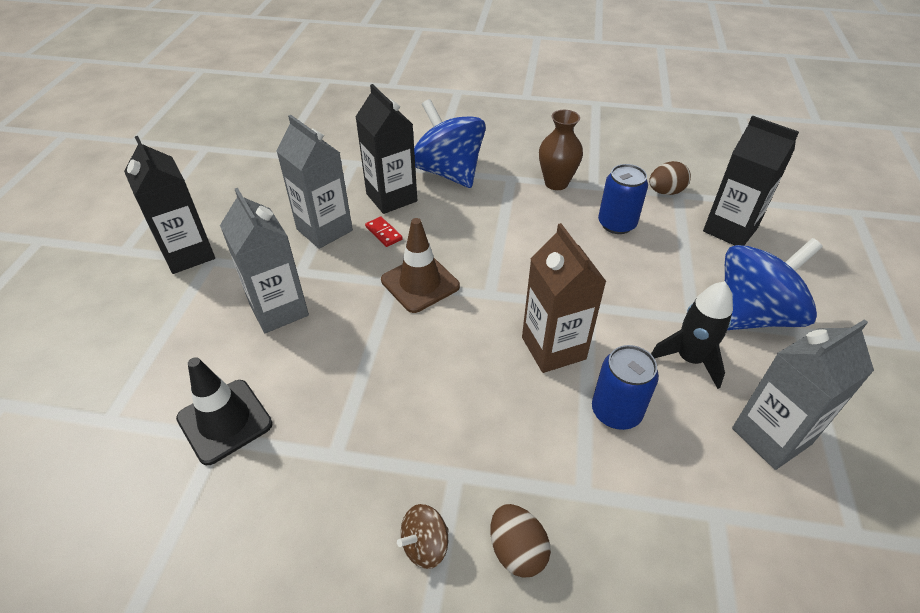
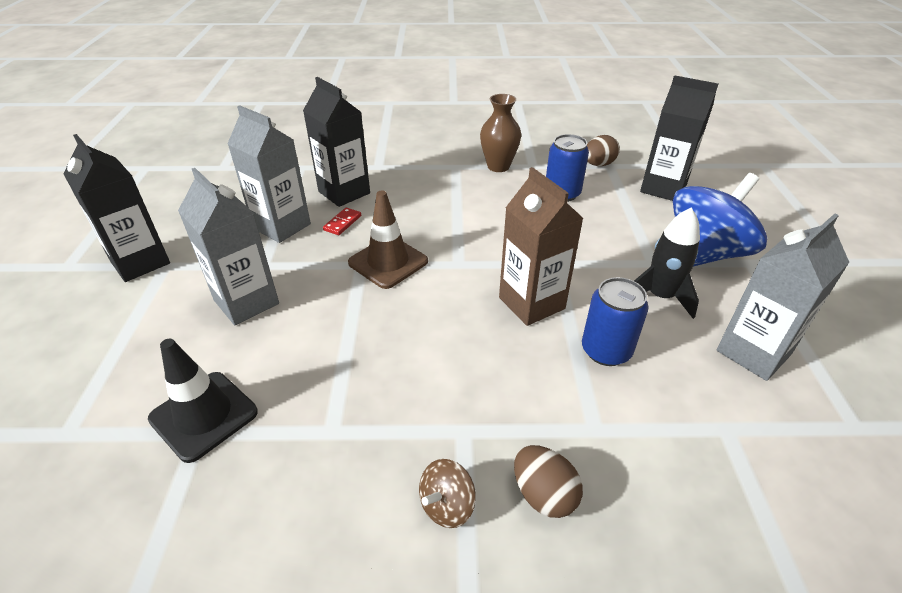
camera: 10 degrees left, 5 degrees down
(384, 233) = (342, 223): red domino -> red domino turned 75 degrees clockwise
(448, 172) = (395, 167): blue spinning top -> none

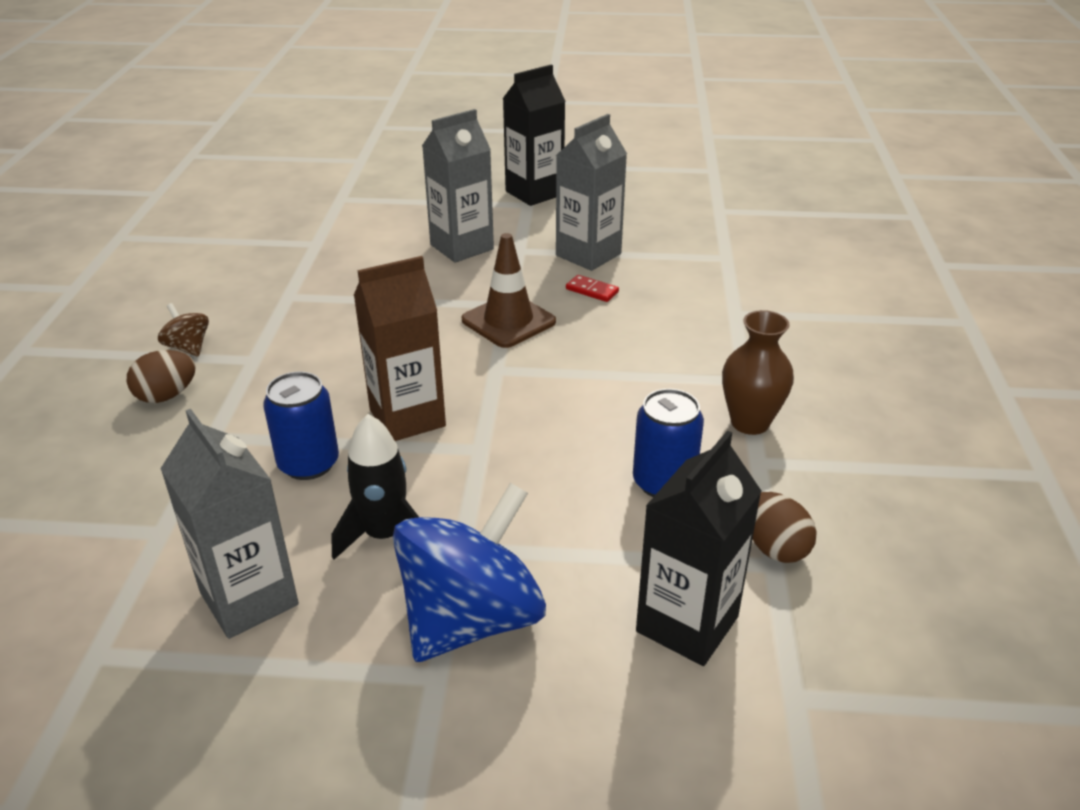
camera: 95 degrees right, 5 degrees down
(204, 415) = (331, 243): black traffic cone -> none
(344, 192) = (662, 289): black carton -> none
(704, 254) = (471, 619): blue spinning top -> blue spinning top turned 105 degrees counterclockwise

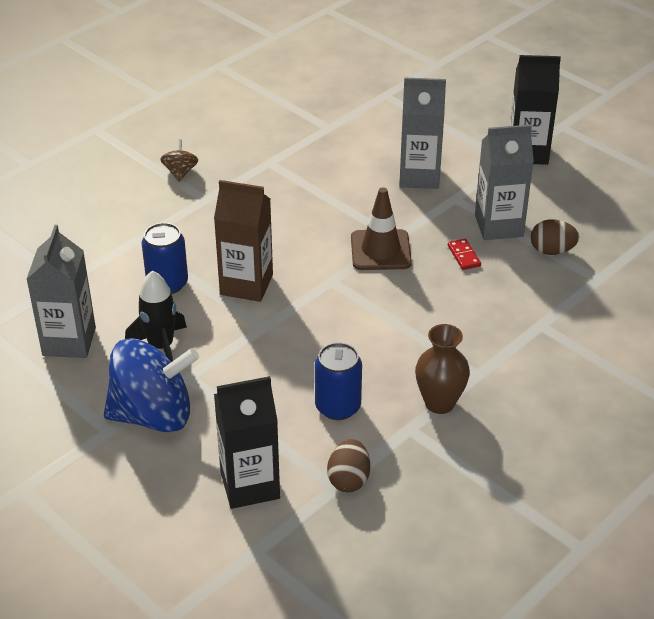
camera: 40 degrees right, 5 degrees up
(166, 396) = (140, 200): brown egg -> brown egg (552, 251)

